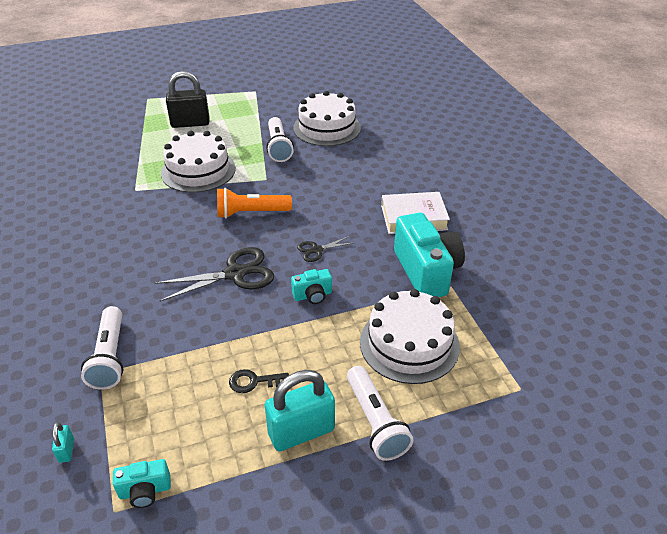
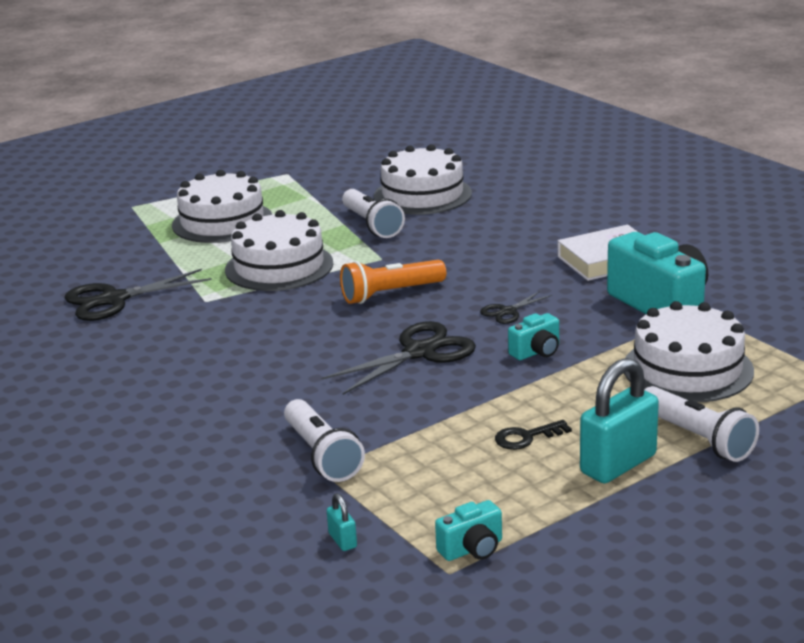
camera: 15 degrees left, 15 degrees down
(83, 175) = (114, 300): none -> black scissors
(190, 123) = (222, 221): black padlock -> white cake

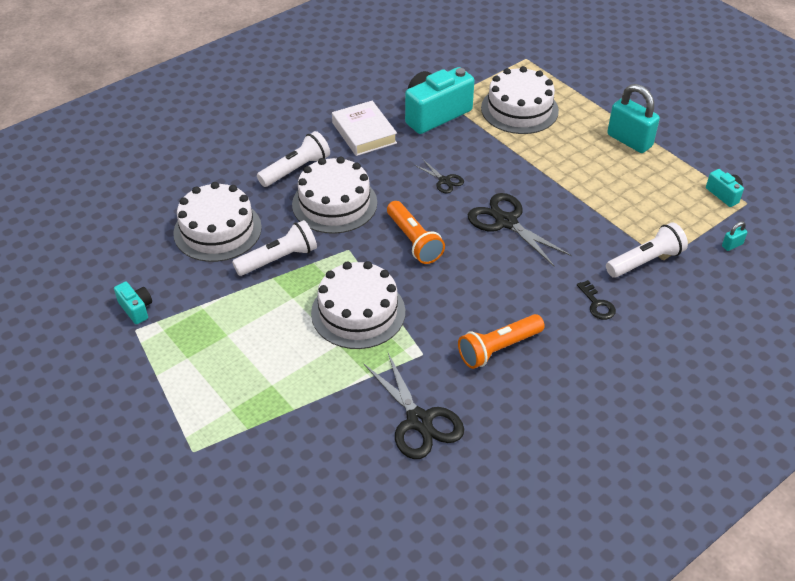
camera: 95 degrees left, 20 degrees up
(196, 343) = (498, 348): none -> orange flashlight
(222, 221) = (251, 366): white cake -> white cake (334, 203)
(526, 437) = (608, 174): black key -> black key (597, 304)
(536, 352) = (502, 168): turquoise camera -> turquoise camera (136, 309)
(697, 438) = (597, 111): white flashlight -> white flashlight (296, 169)

